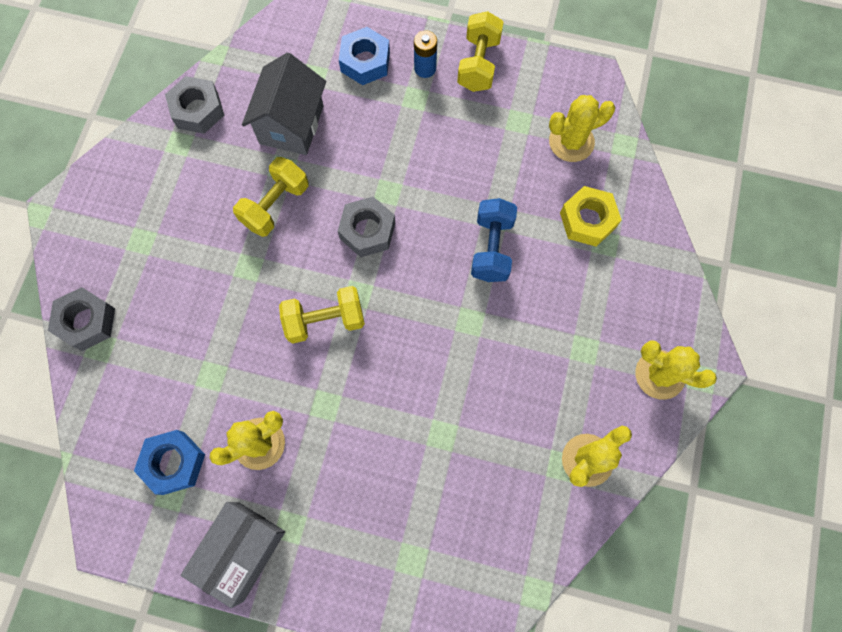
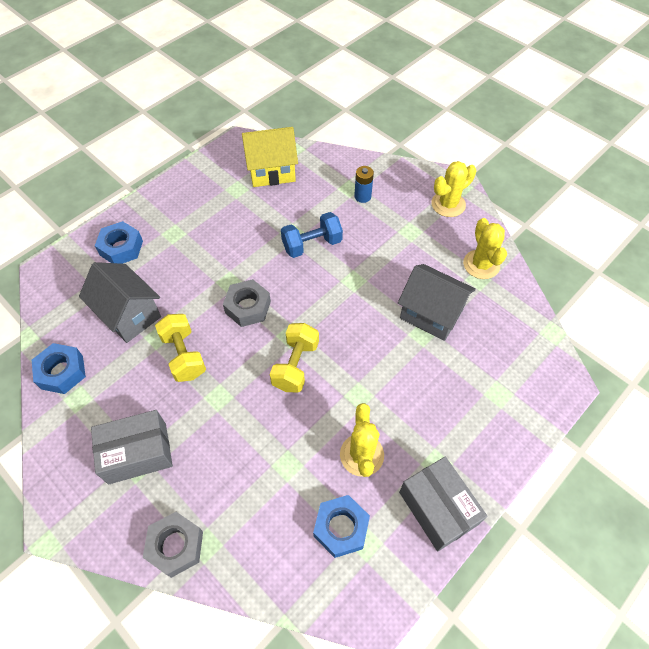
camera: 60 degrees left, 15 degrees down
(154, 232) = (137, 453): none -> grey box
(198, 110) = (62, 372): grey nut -> blue nut
(425, 68) = (157, 218): blue battery -> blue battery (362, 196)
(475, 433) = (431, 314): none -> grey house
(478, 64) = (179, 189): yellow dumbbell -> none
(492, 248) = (312, 244): blue dumbbell -> blue dumbbell turned 60 degrees counterclockwise
(571, 142) = (272, 171): yellow cactus -> yellow house
(587, 220) = (328, 189): yellow nut -> none

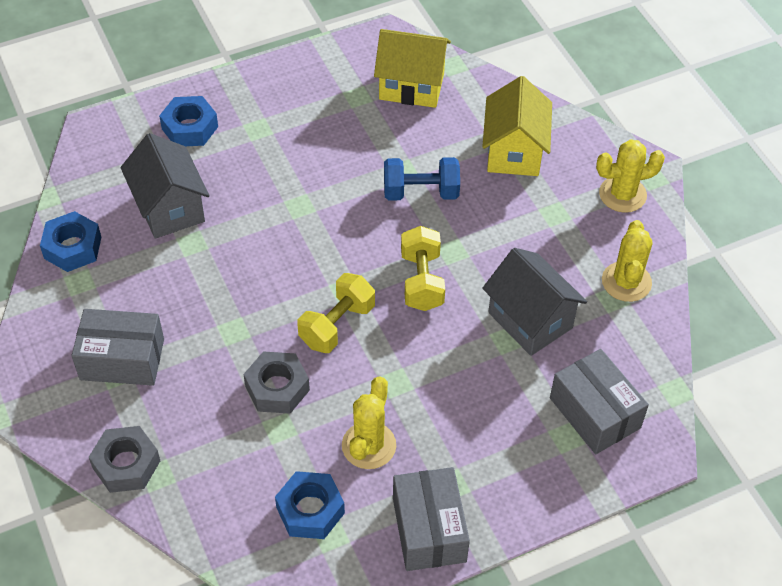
camera: 20 degrees right, 5 degrees down
(184, 355) = (213, 273): yellow dumbbell -> yellow dumbbell (422, 281)
(248, 307) = (310, 242): grey nut -> grey nut (277, 388)
(362, 196) = (514, 152): blue battery -> yellow house
(509, 368) = (595, 413): none -> grey box

